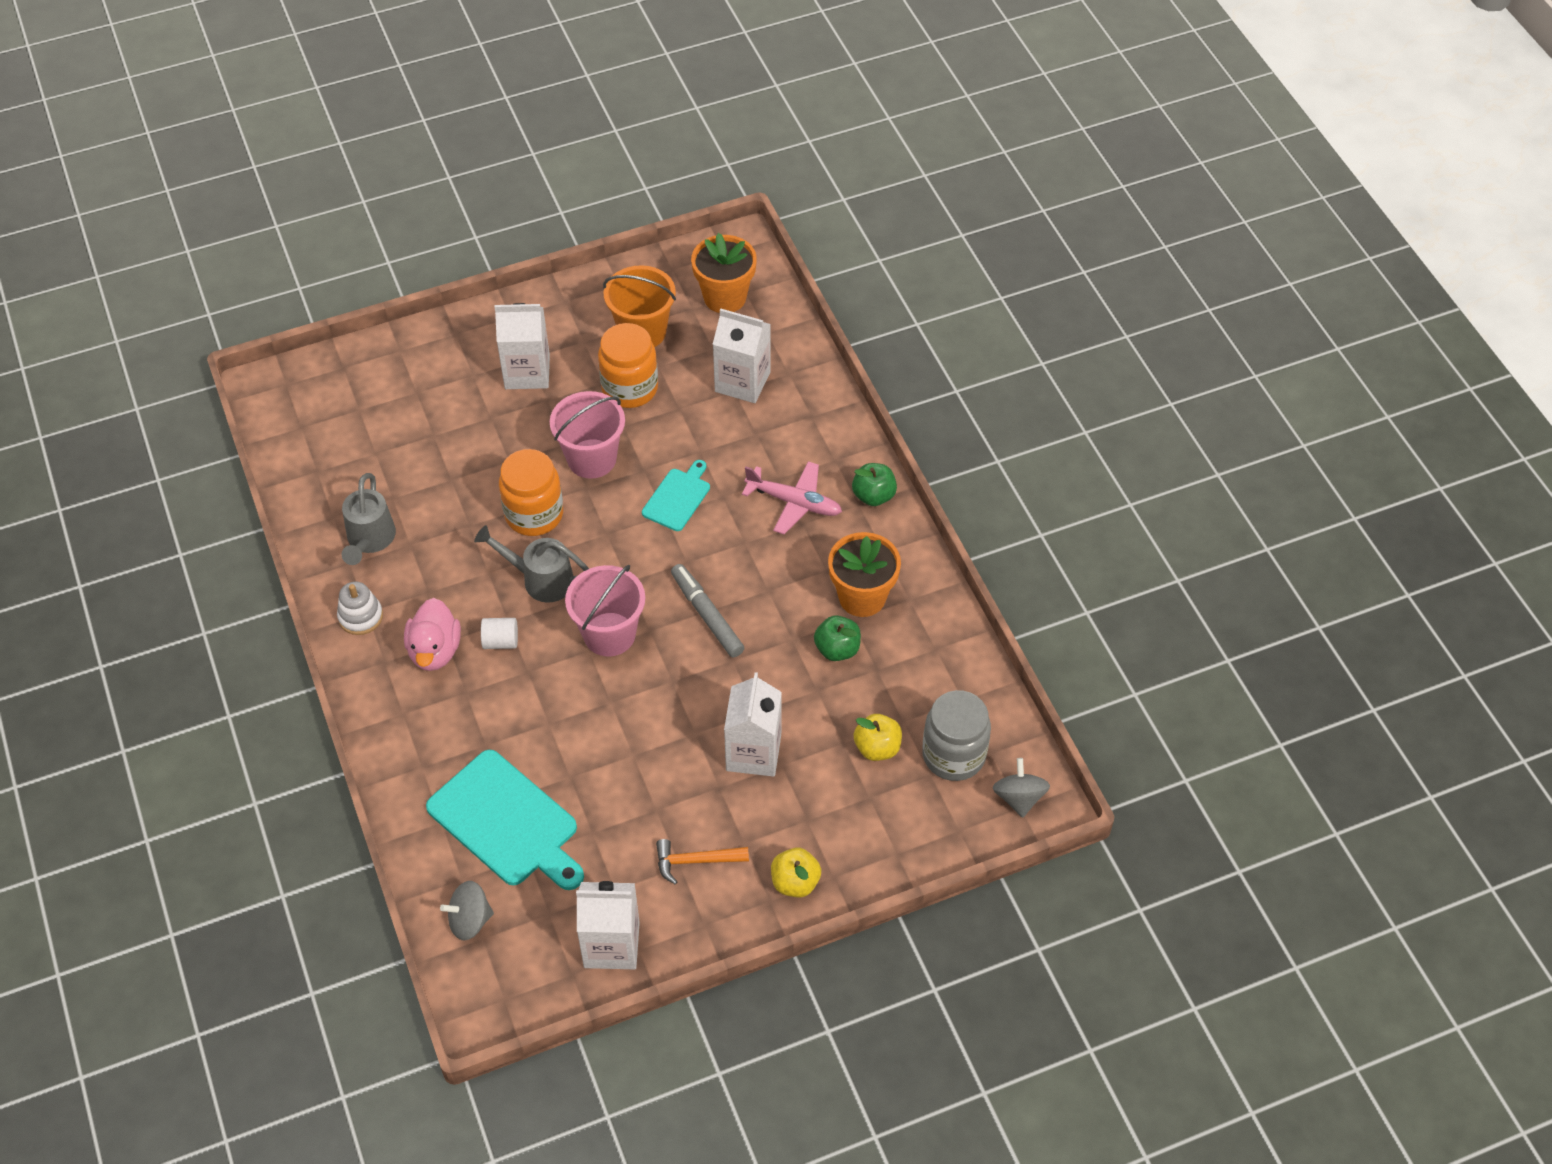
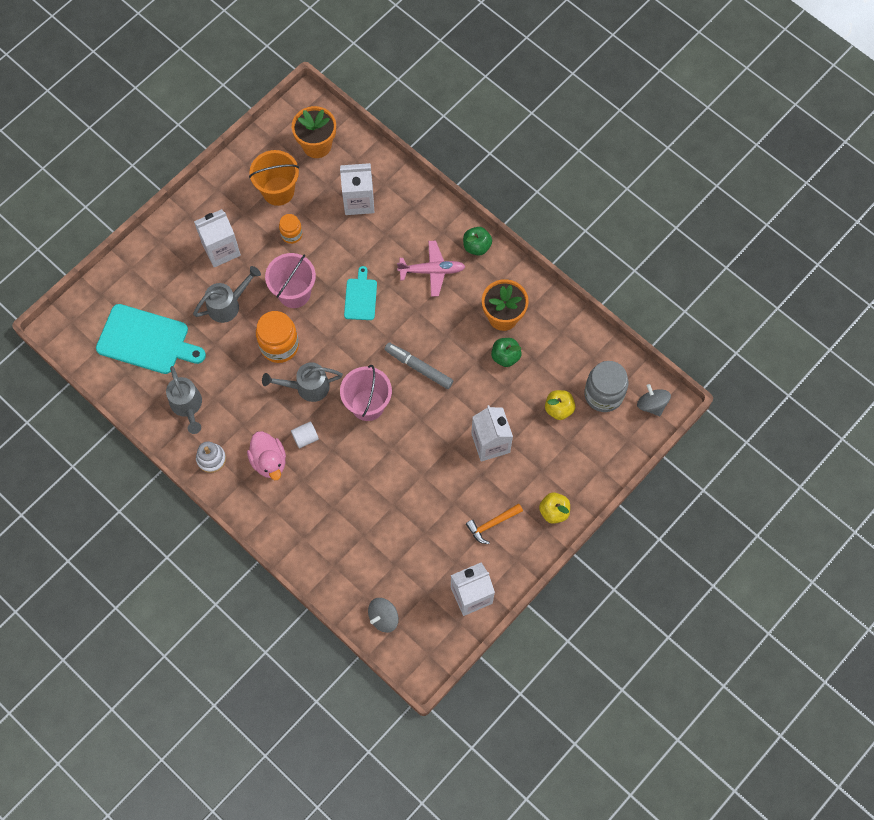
camera: 25 degrees left, 15 degrees up
(496, 440) = (228, 305): none -> grey watering can
(506, 822) = (372, 549): turquoise cutting board -> turquoise cutting board (146, 340)
(630, 388) = (291, 234): orange jar -> orange jar, size x0.57

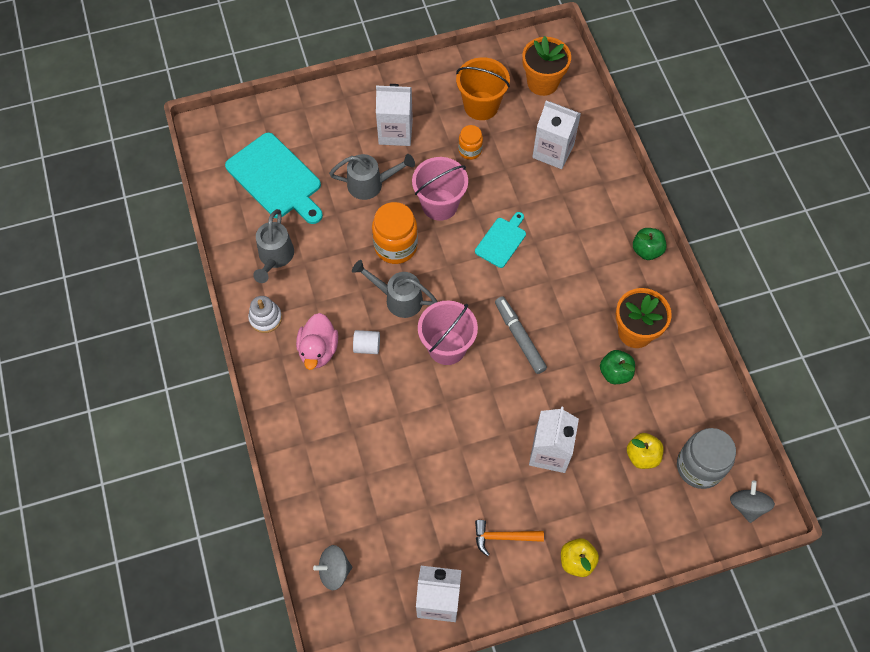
camera: 30 degrees right, 5 degrees down
(432, 271) = (587, 251): pink plane -> none

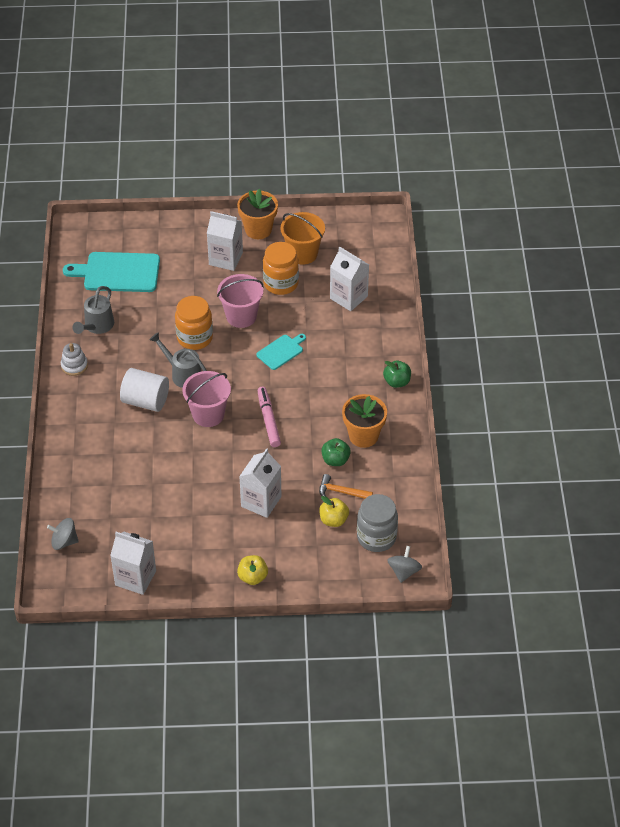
camera: 15 degrees right, 15 degrees down
(276, 178) = (118, 272): turquoise cutting board -> turquoise cutting board turned 120 degrees clockwise
(318, 350) = (107, 395): pink duck -> none
(367, 346) = (145, 401): white cylinder -> white cylinder, size x1.93
(370, 184) = (191, 291): grey watering can -> none
(470, 150) = (281, 283): orange jar -> orange jar, size x1.77
(503, 537) = (201, 549): orange hammer -> orange hammer (341, 492)
(519, 337) = (268, 420): grey marker -> pink marker
(542, 82) = (360, 247): orange flower pot -> orange flower pot (258, 230)

